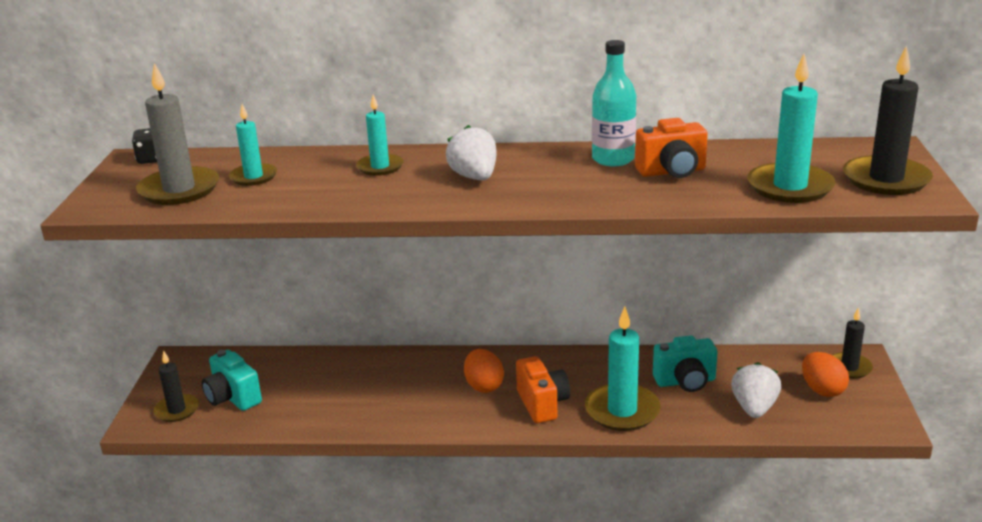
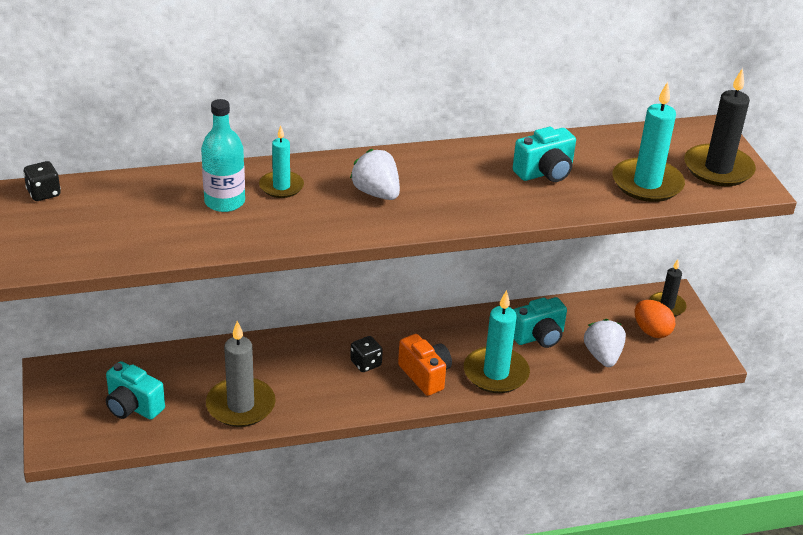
camera: 20 degrees left, 10 degrees up
(177, 410) = (84, 427): black candle -> none
(179, 190) = (101, 232): grey candle -> grey candle (240, 405)
(253, 177) = (165, 209): turquoise candle -> none
(484, 386) = (366, 363): orange egg -> black dice
(613, 159) = (488, 161): turquoise bottle -> turquoise bottle (224, 202)
(672, 172) = (545, 173): orange camera -> turquoise camera

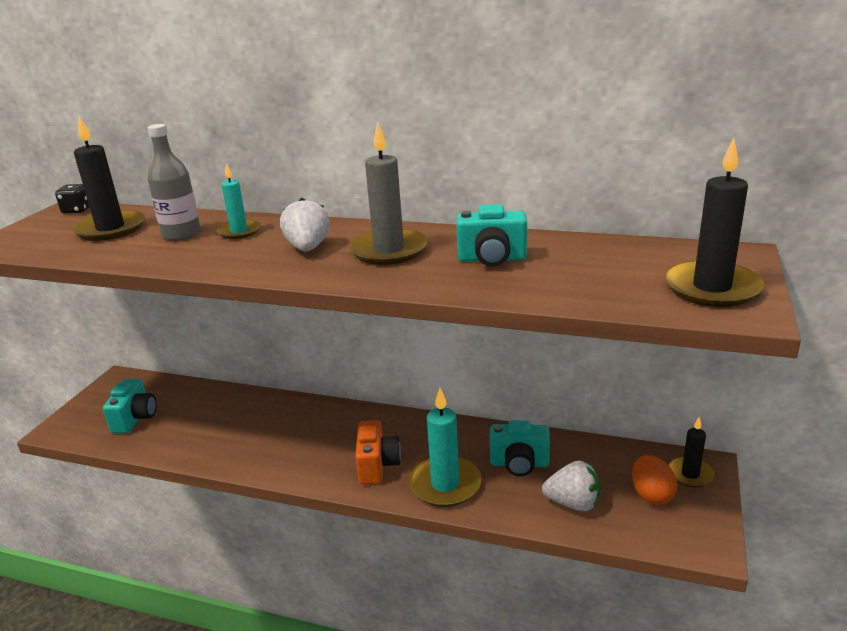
camera: 35 degrees right, 10 degrees down
(132, 211) = (111, 229): none -> black candle
(133, 407) = (135, 419): turquoise camera -> turquoise camera turned 150 degrees counterclockwise
(224, 202) = (181, 234): turquoise bottle -> grey bottle
(240, 405) = (206, 442): grey candle -> grey candle (389, 250)
(366, 363) = (337, 439): black dice -> none
(602, 356) = (573, 503): white strawberry -> white strawberry turned 75 degrees clockwise
(647, 183) = (600, 286): turquoise candle -> none

